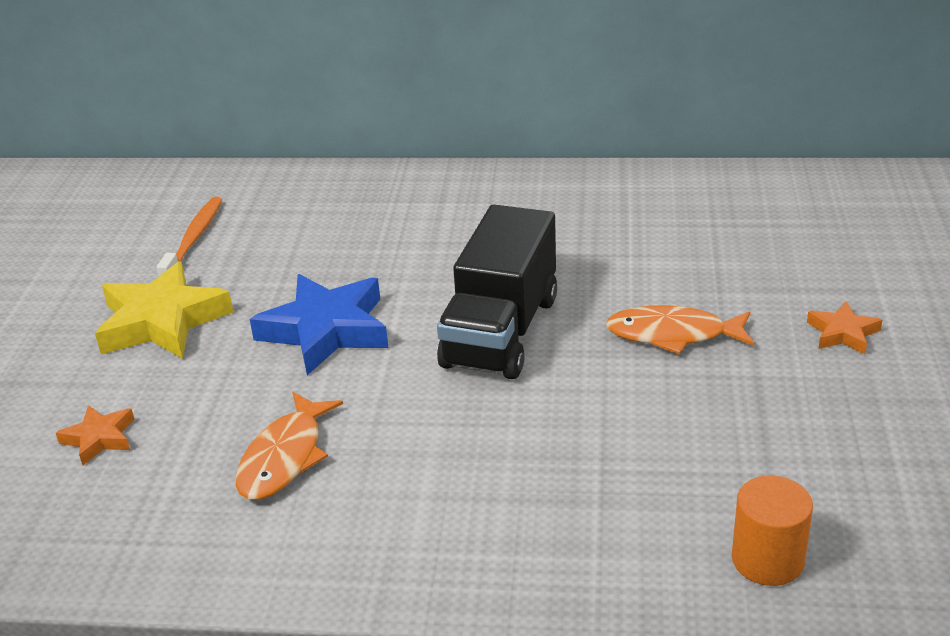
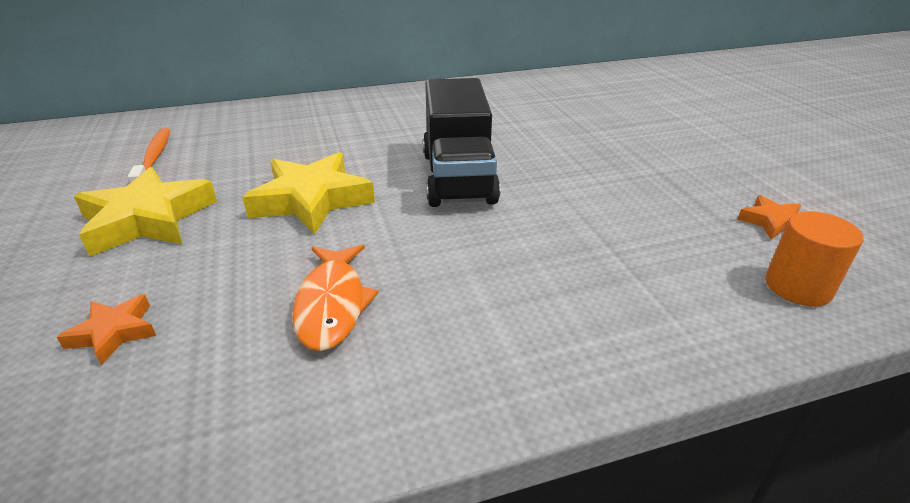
camera: 25 degrees left, 0 degrees up
(326, 330) = (312, 200): blue star -> yellow star
(673, 334) = (582, 158): orange fish -> none
(842, 333) = (686, 141): orange star -> orange star (773, 222)

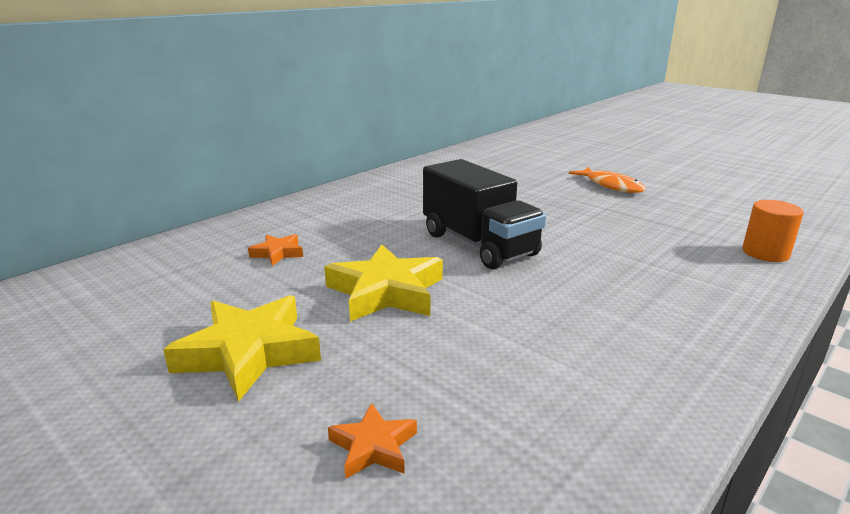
camera: 30 degrees left, 10 degrees down
(154, 158) = (162, 301): orange toothbrush -> none
(332, 304) = (523, 357): orange fish -> orange fish (611, 186)
(773, 222) = (707, 222): orange star -> orange star (278, 253)

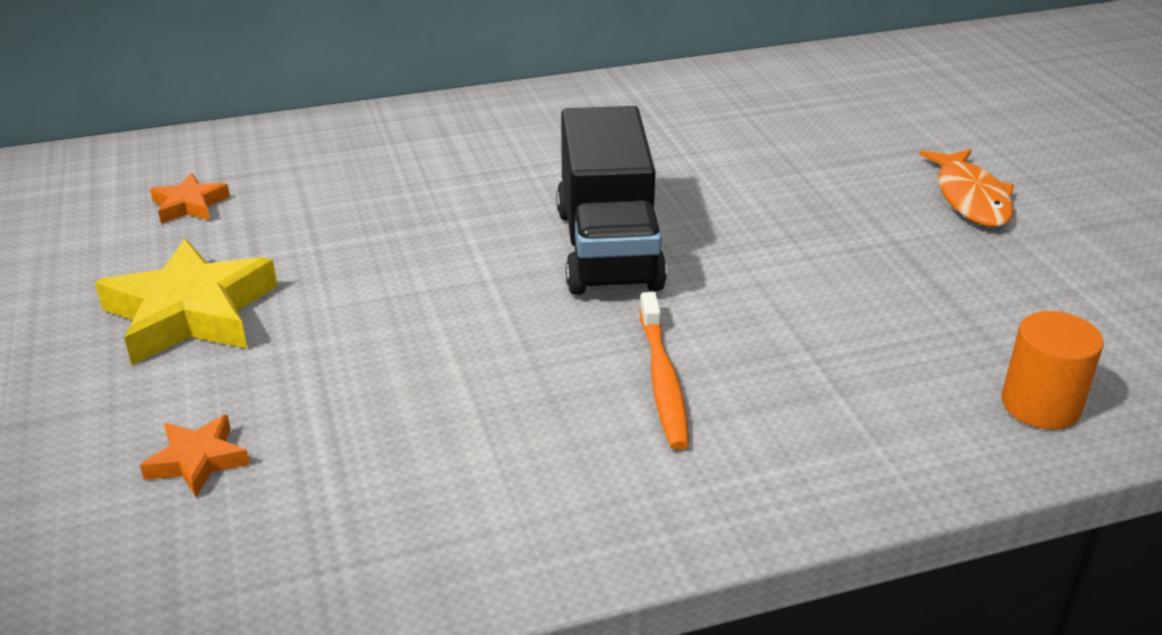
camera: 30 degrees right, 10 degrees up
(278, 253) = (346, 186): orange star -> orange star (190, 205)
(386, 292) = (407, 284): yellow star -> none
(596, 295) = (662, 379): none -> orange toothbrush

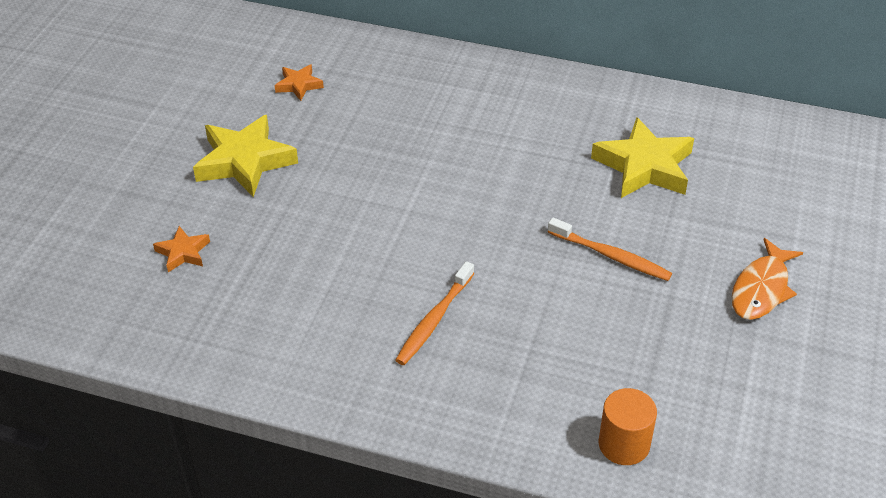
camera: 35 degrees right, 10 degrees up
(607, 248) = (491, 219): black truck -> none
(717, 140) = (644, 166): none -> yellow star
(785, 230) = (611, 256): none -> orange toothbrush

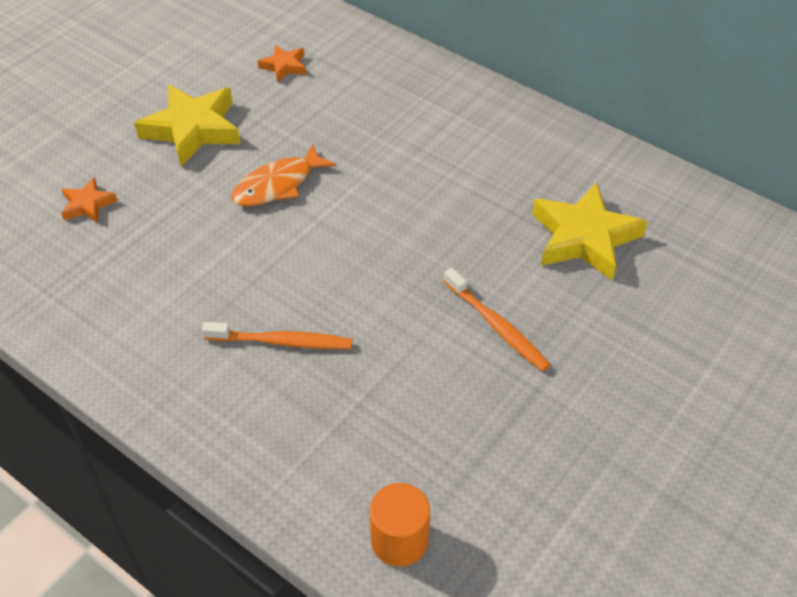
camera: 20 degrees right, 5 degrees up
(434, 319) = (281, 341): orange toothbrush -> orange toothbrush turned 135 degrees counterclockwise
(761, 289) = (642, 411): orange fish -> orange fish (278, 185)

